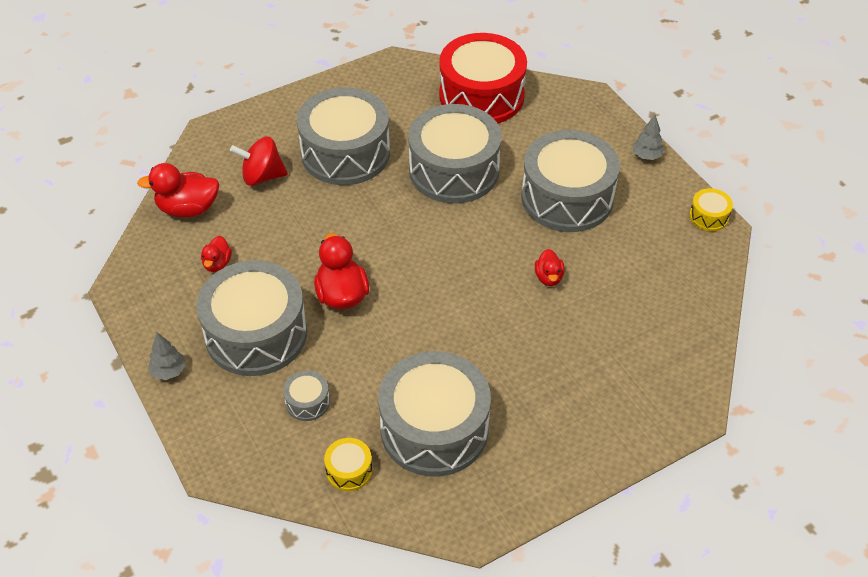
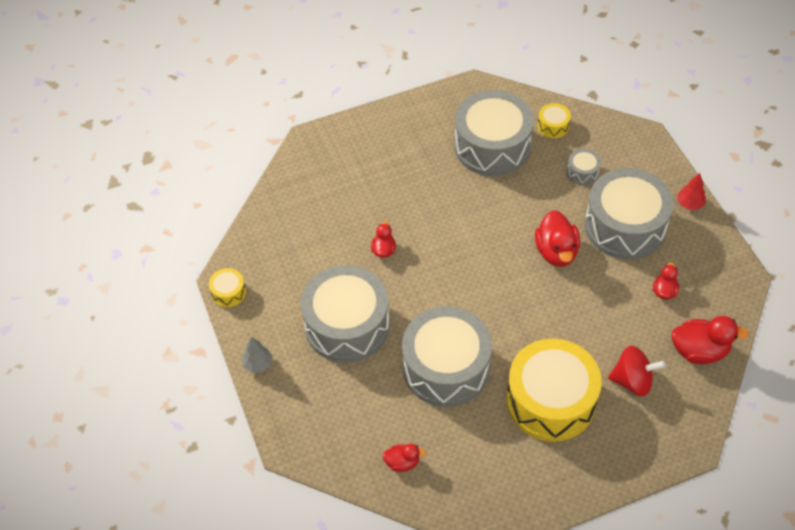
camera: 170 degrees left, 5 degrees up
(169, 371) = (689, 204): grey tree -> red tree
(345, 153) = (551, 401): grey drum -> yellow drum
(481, 96) = (402, 462): red drum -> red duck

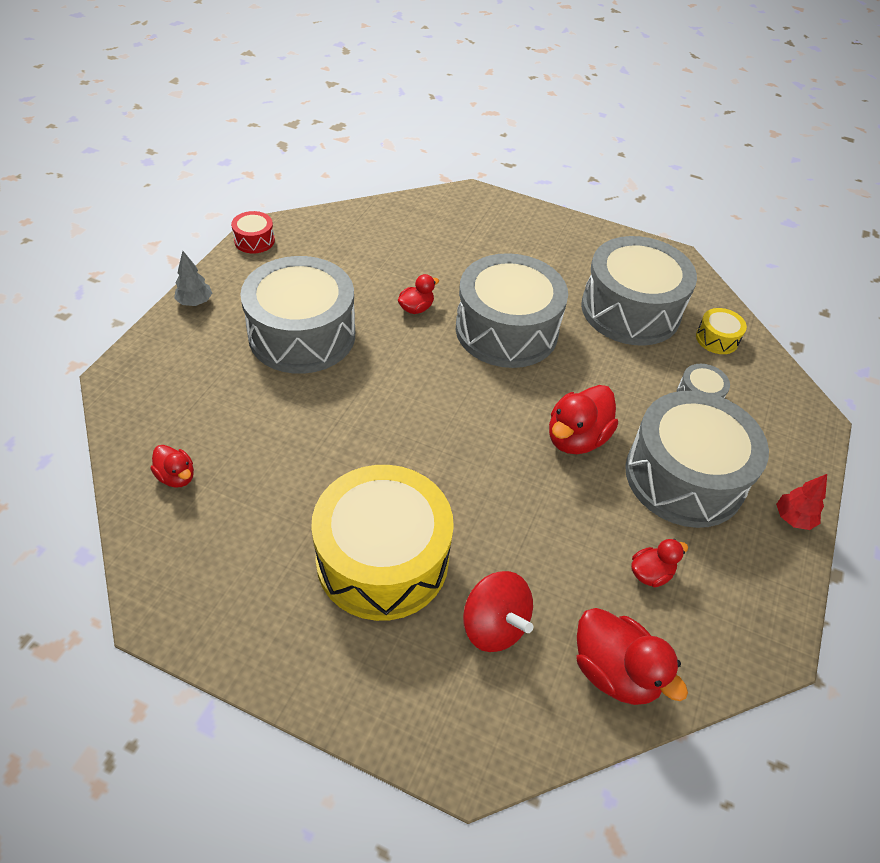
camera: 40 degrees right, 5 degrees down
(228, 292) = (254, 240): yellow drum -> red drum
(446, 367) = (331, 438): grey drum -> grey drum (506, 330)

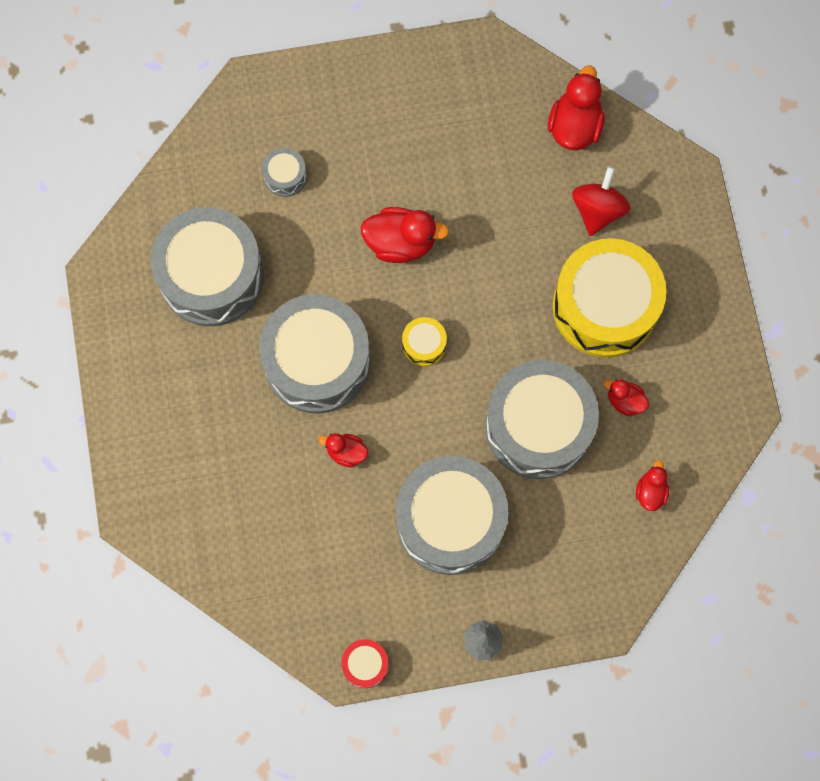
camera: 120 degrees left, 25 degrees up
(650, 573) = (486, 138): red duck -> red duck (624, 401)
(684, 477) = (382, 152): grey drum -> grey drum (538, 426)
(717, 339) = (199, 191): yellow drum -> yellow drum (424, 345)
(793, 518) = (367, 67): red tree -> none

